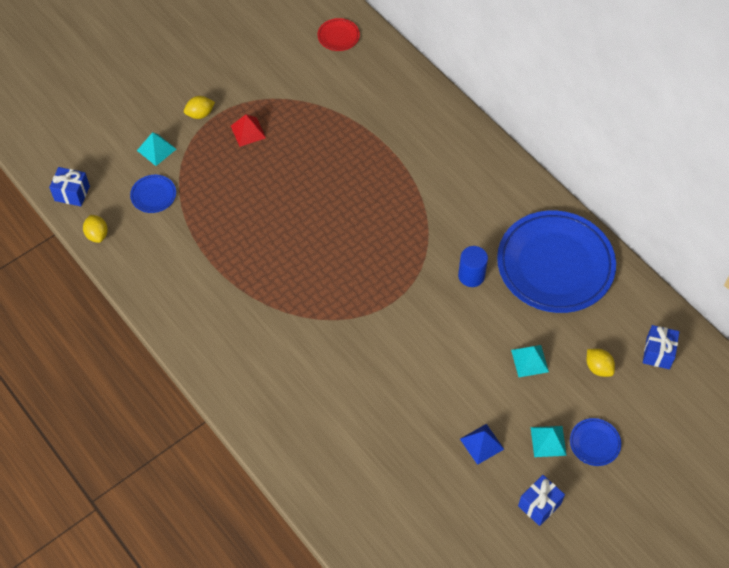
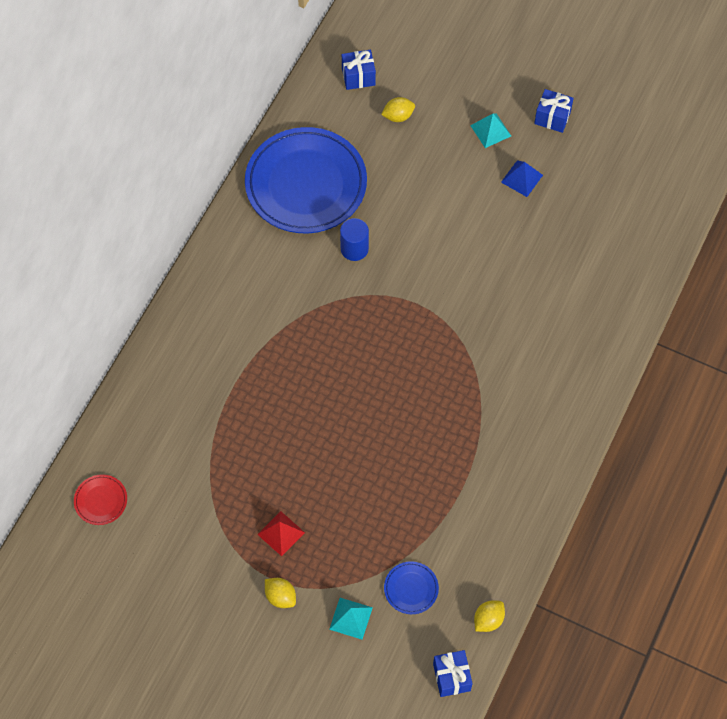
camera: 115 degrees left, 5 degrees up
(529, 361) = (420, 170): turquoise pyramid -> none
(594, 443) = (473, 96): blue plate -> none
(598, 368) = (398, 116): yellow lemon -> yellow lemon turned 45 degrees clockwise

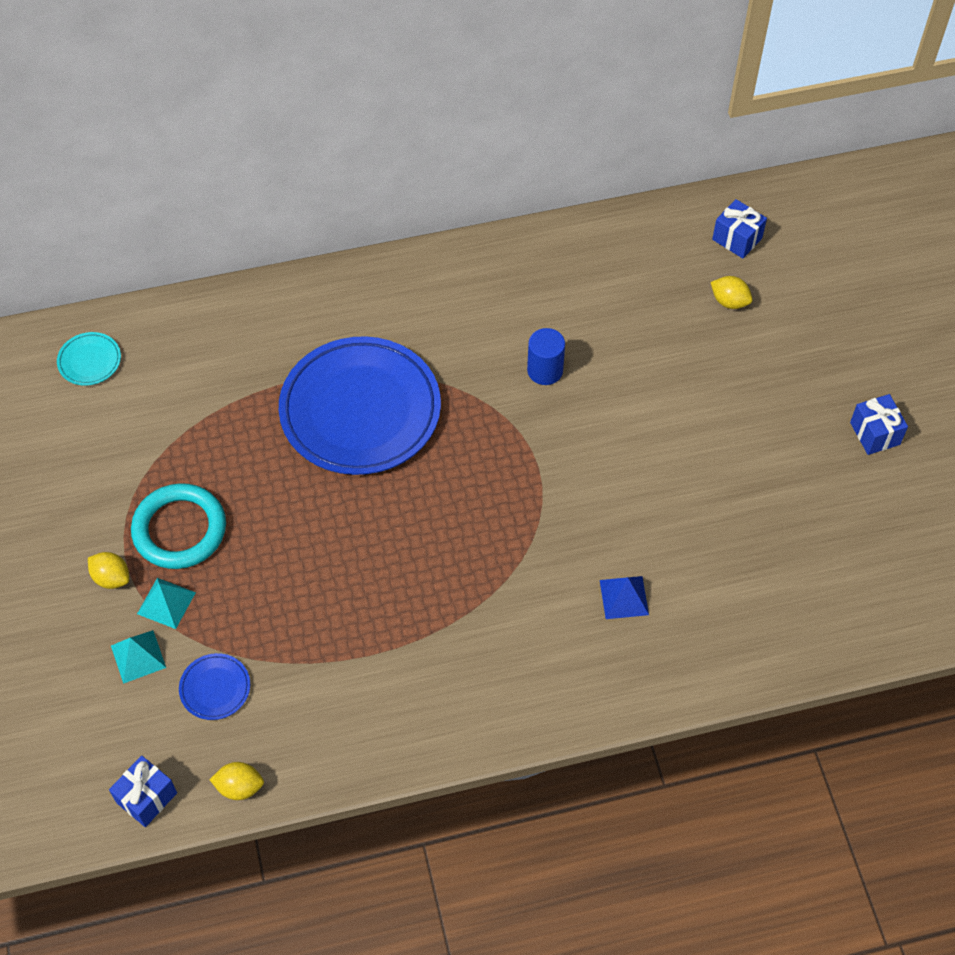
camera: 50 degrees right, 5 degrees down
(101, 501) = (89, 361): red plate -> turquoise plate
(280, 596) = (111, 578): yellow lemon -> yellow lemon turned 60 degrees counterclockwise
(281, 533) = (179, 529): red pyramid -> turquoise ring
(306, 184) = (574, 281): blue plate -> blue plate (360, 410)
(490, 130) = (799, 390): turquoise pyramid -> turquoise pyramid (166, 603)
(522, 178) = (774, 456): blue pyramid -> blue pyramid (624, 597)

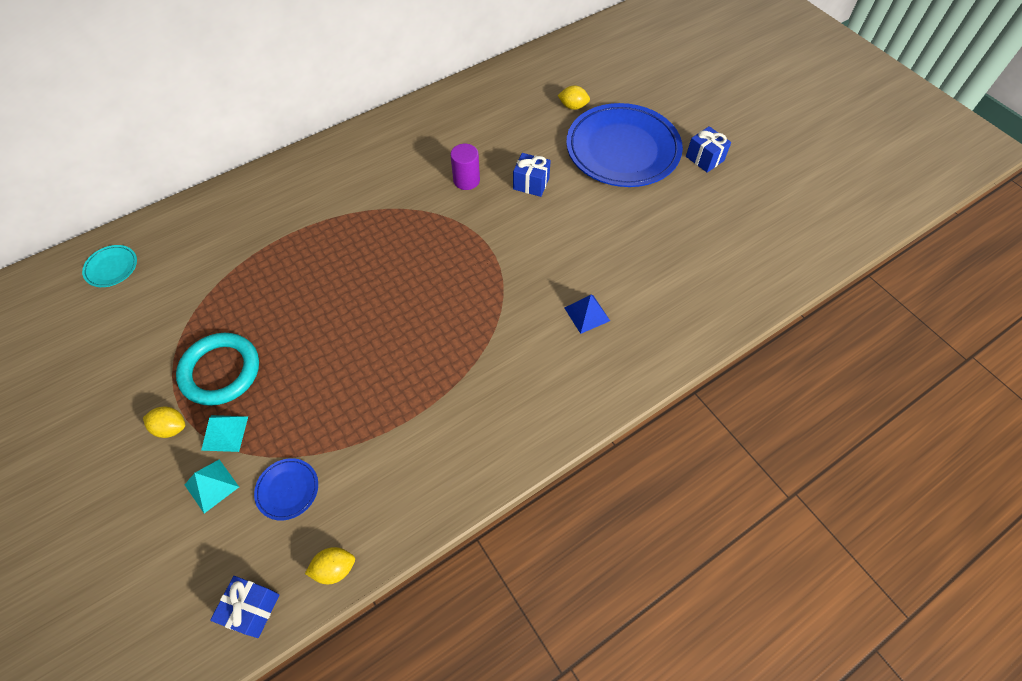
camera: 20 degrees left, 0 degrees up
(360, 410) = (340, 243): blue plate -> blue plate (622, 150)
(545, 370) = (466, 180): blue cylinder -> purple cylinder
(737, 239) = (561, 70): blue gift -> blue gift (531, 184)

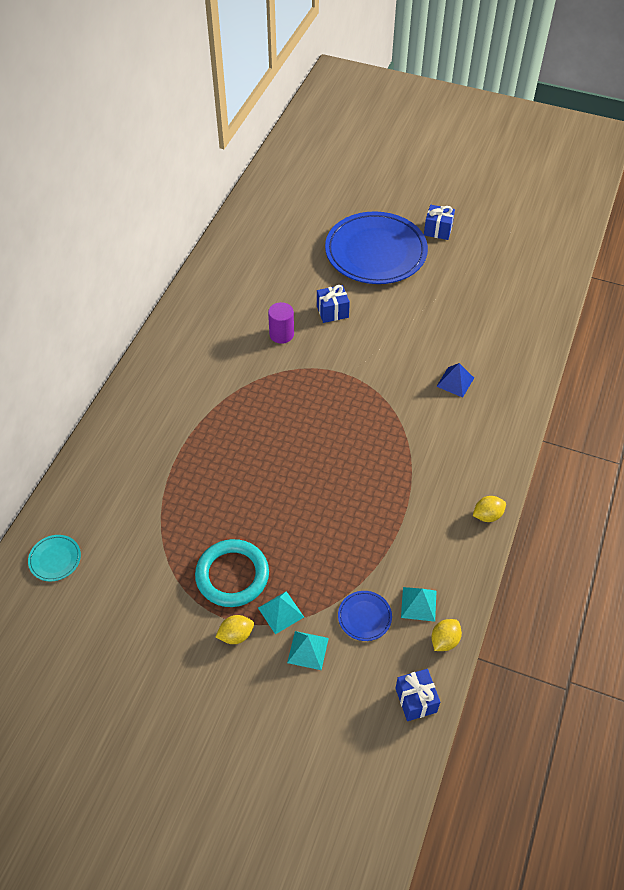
camera: 35 degrees left, 5 degrees down
(346, 513) = (418, 604): none -> turquoise pyramid
(573, 106) = (309, 237): yellow lemon -> yellow lemon (487, 515)

